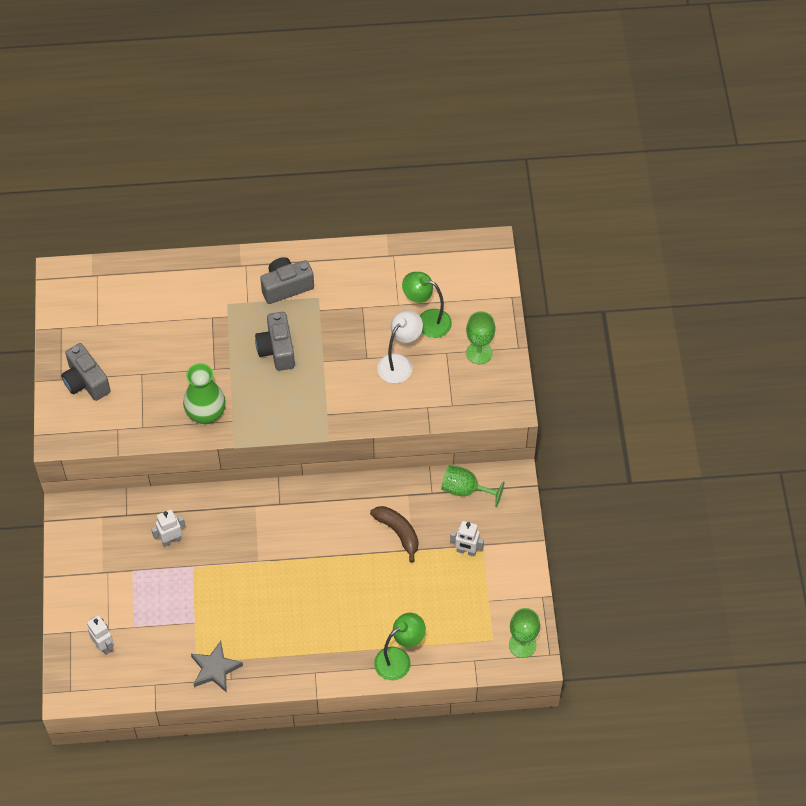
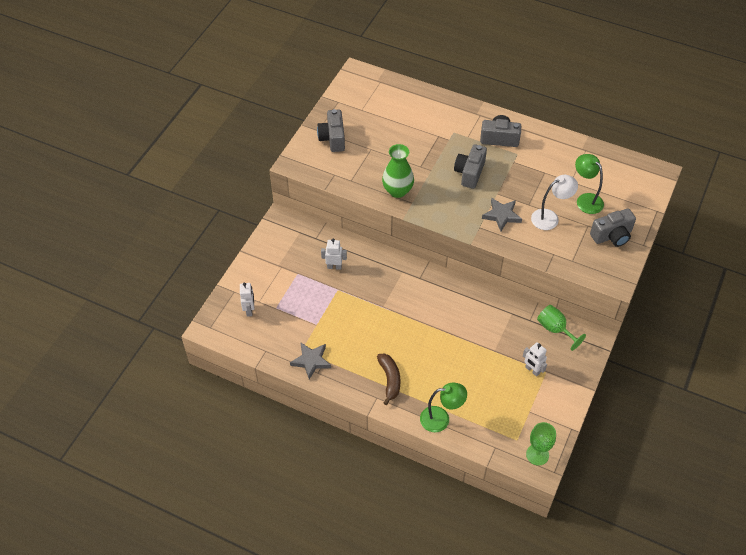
camera: 30 degrees right, 5 degrees down
(344, 387) = (501, 215): none -> grey star
(398, 532) = (490, 334): brown banana -> brown banana (390, 380)
(479, 353) = (612, 236): green goblet -> grey camera

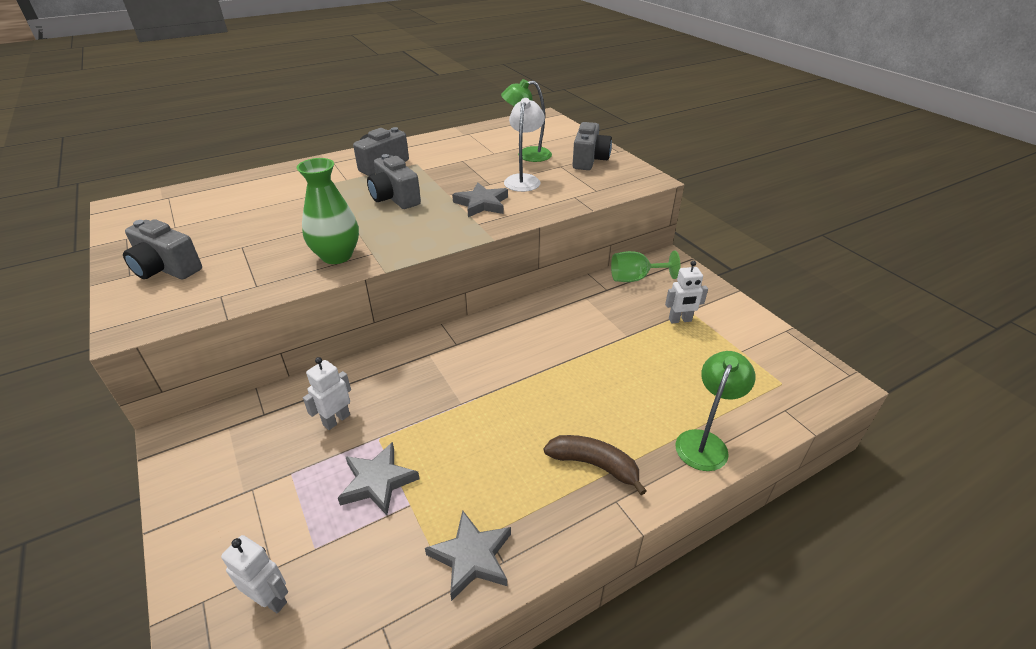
camera: 55 degrees left, 15 degrees down
(317, 306) = (377, 481): none -> grey star
(537, 454) = (815, 376): green goblet -> none

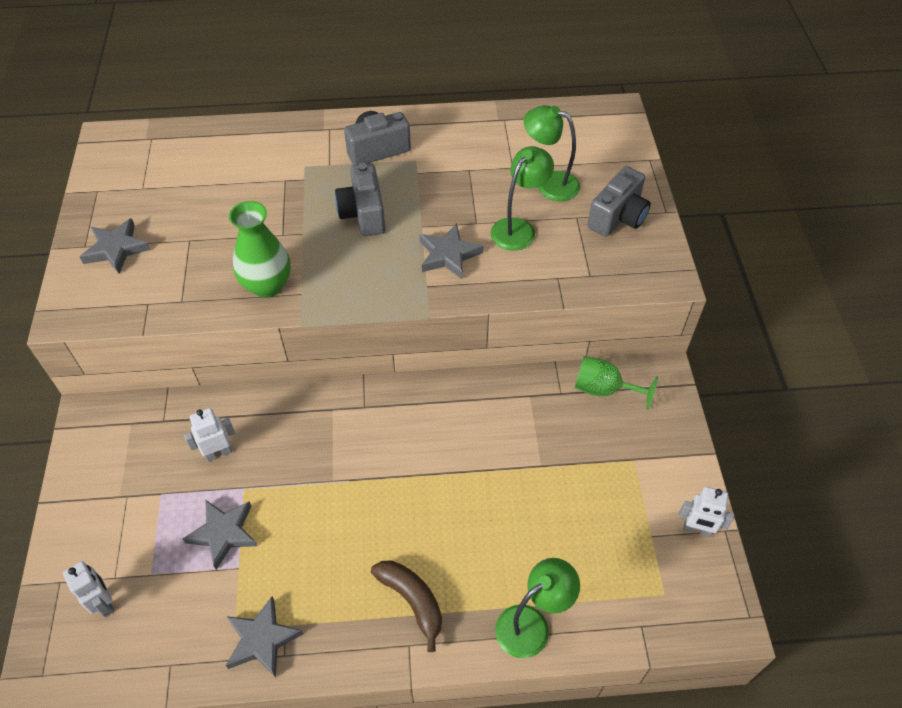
camera: 25 degrees right, 15 degrees up
(166, 269) = (116, 249): grey camera -> grey star
(524, 179) = (518, 228): white lamp -> green lamp
(680, 320) = (613, 468): white robot -> white robot (697, 529)

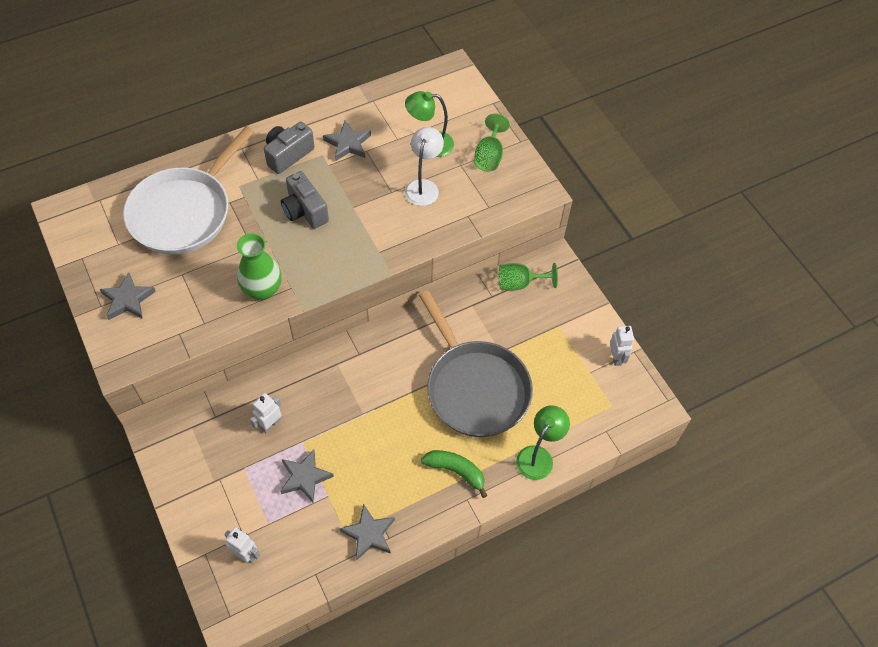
camera: 25 degrees left, 5 degrees up
(230, 176) = (184, 212): none -> white pan
(412, 601) = (456, 471): brown banana -> green banana
(448, 255) = (383, 223): grey star -> grey star (348, 144)
(487, 500) = (475, 388): none -> grey pan
(518, 228) = (423, 186): green lamp -> white lamp
(618, 217) = (489, 156): grey camera -> green goblet
(697, 529) = (616, 357): white robot -> white robot turned 90 degrees counterclockwise

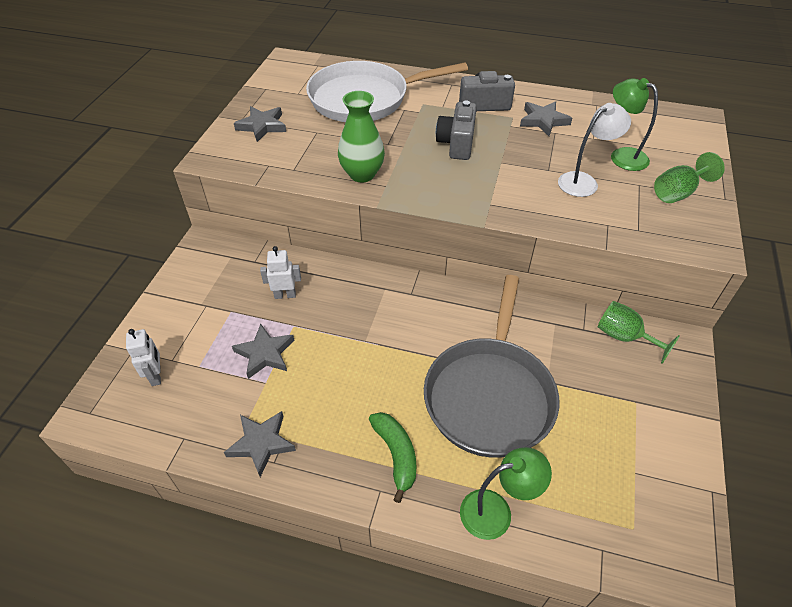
camera: 45 degrees right, 10 degrees down
(616, 357) = (683, 481): white robot -> none

